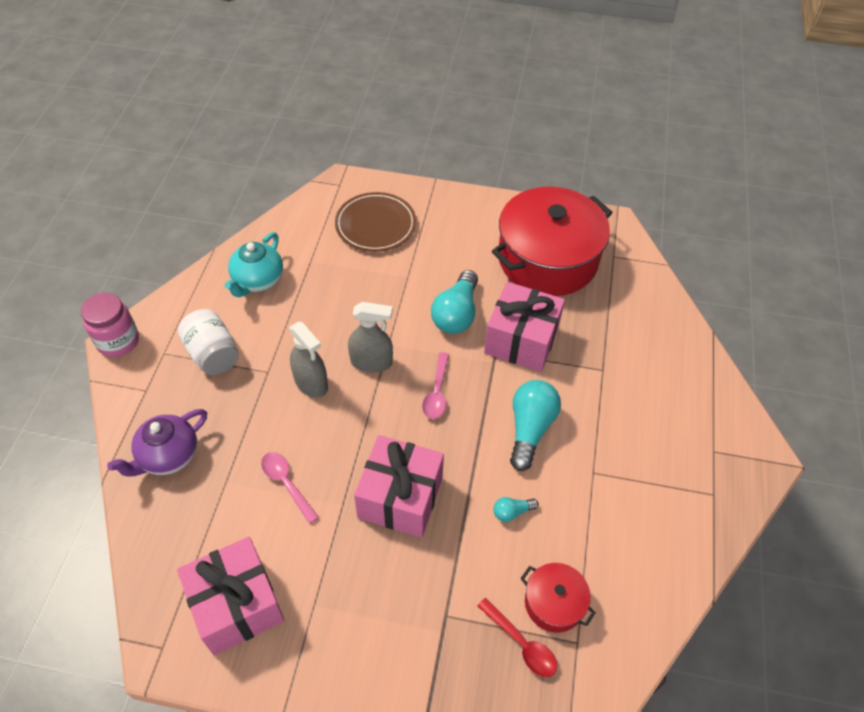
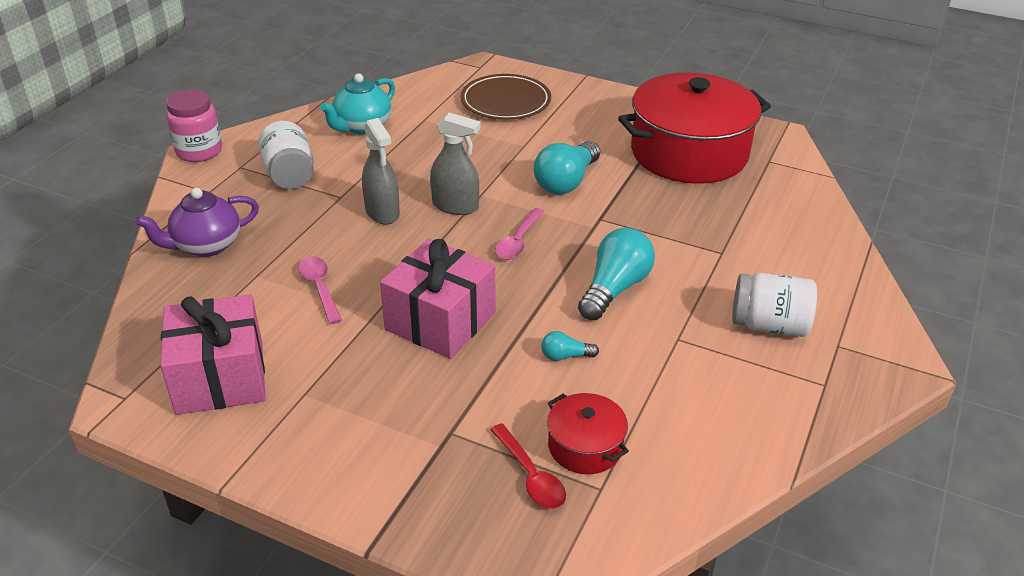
camera: 15 degrees right, 15 degrees down
(521, 340) = (633, 214): pink gift -> none
(658, 442) = (769, 325): none -> white jar

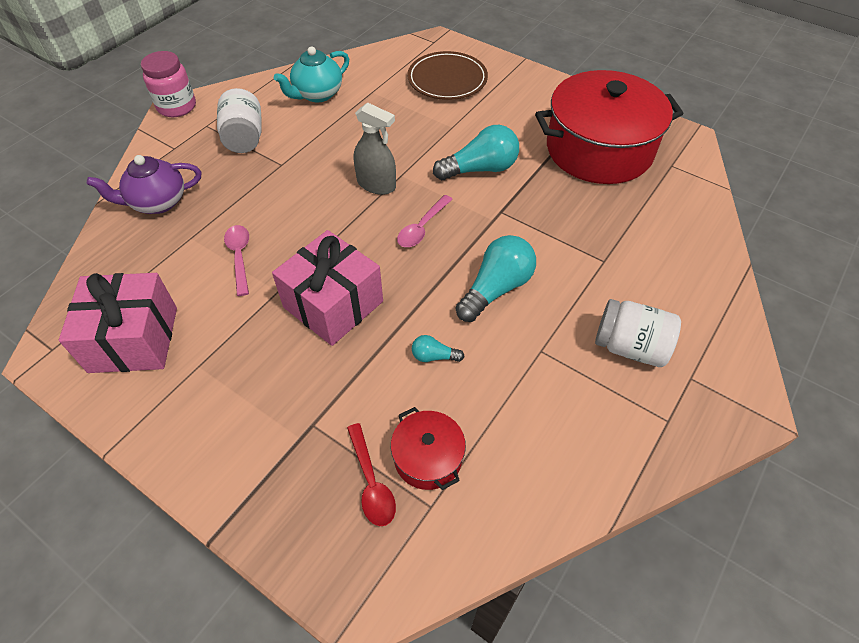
camera: 10 degrees right, 15 degrees up
(382, 212) = (312, 184): grey spray bottle -> none
(566, 182) = (480, 169): turquoise light bulb -> turquoise light bulb turned 150 degrees counterclockwise

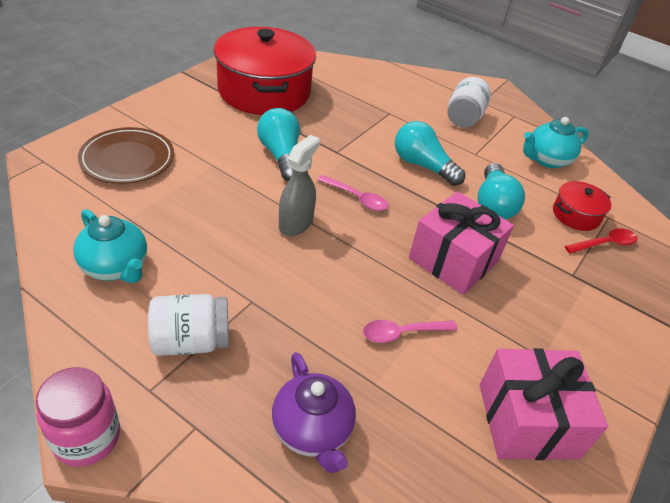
camera: 95 degrees left, 10 degrees down
(434, 356) = (493, 204): turquoise light bulb -> turquoise light bulb, size x2.09
(555, 446) = (546, 160): none -> turquoise teapot

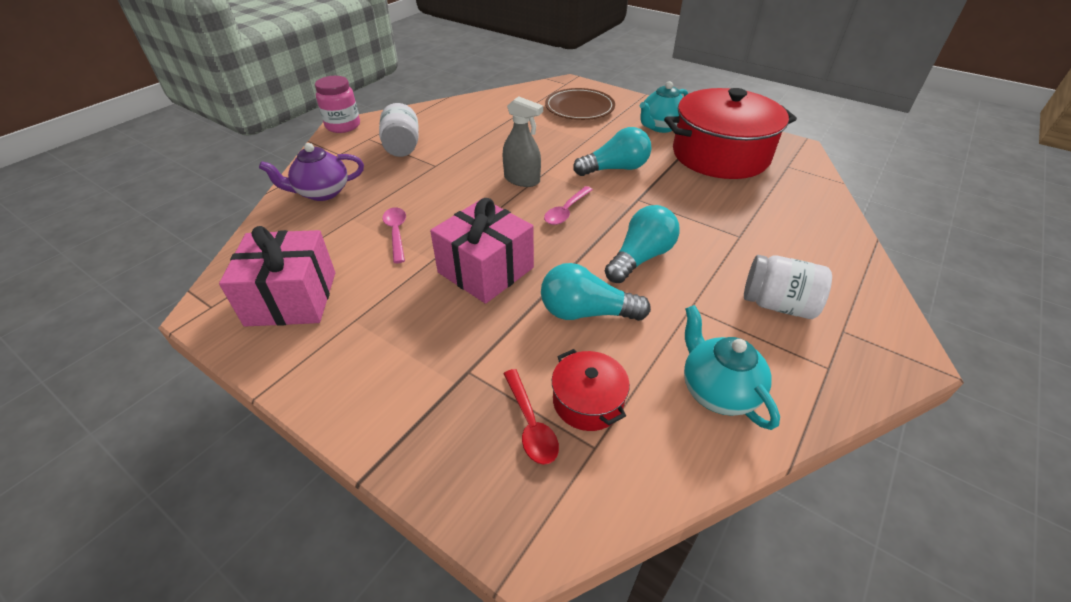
camera: 95 degrees right, 0 degrees up
(115, 267) = (466, 117): turquoise teapot -> turquoise teapot (660, 127)

